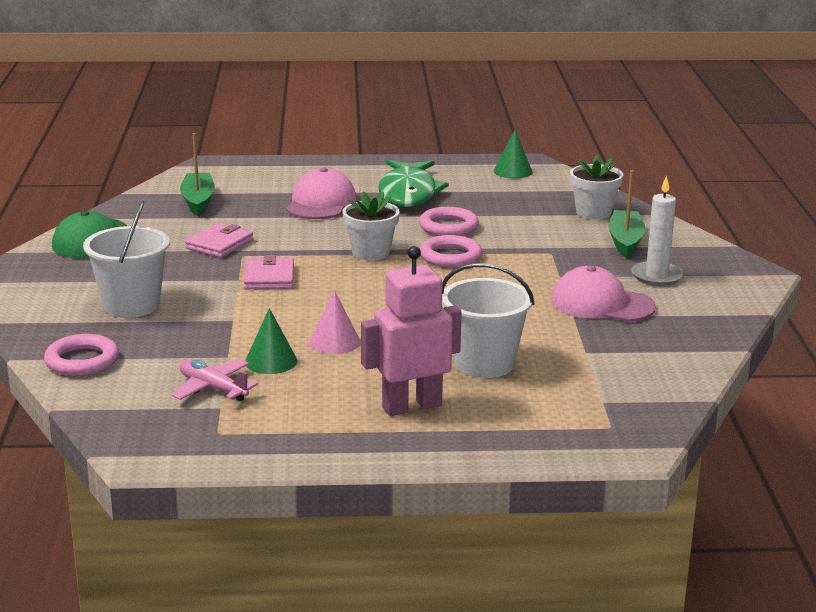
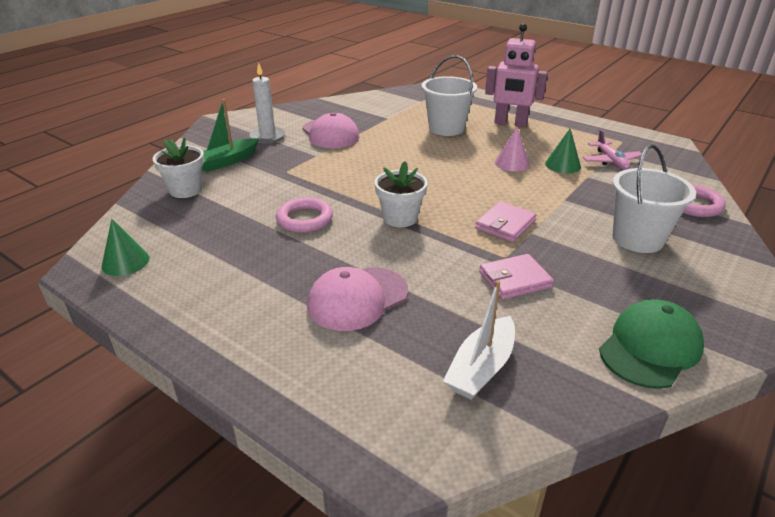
camera: 140 degrees left, 10 degrees up
(198, 201) = (481, 368): green boat -> white boat
(408, 193) = (262, 274): green fish -> none
(450, 257) = (352, 192): pink ring -> none

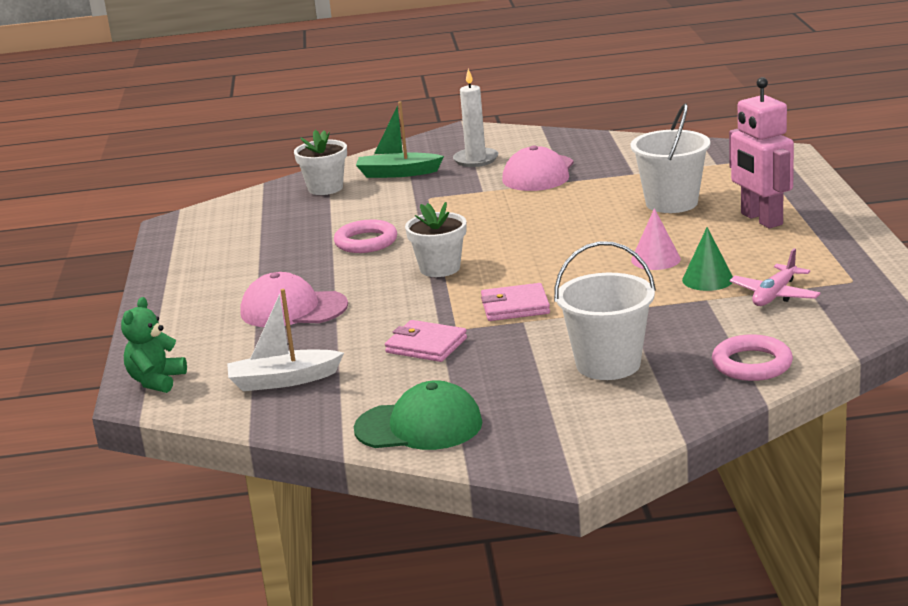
camera: 50 degrees right, 10 degrees down
(125, 262) = (201, 228): green cone -> none
(373, 440) = (156, 381): none -> green teddy bear

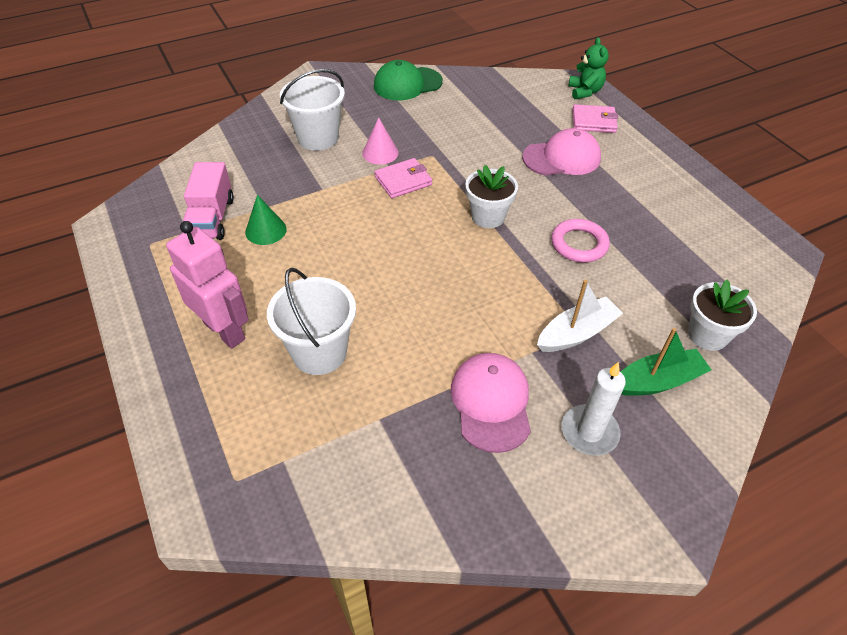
camera: 155 degrees right, 25 degrees up
(283, 380) = (509, 101): white boat -> white boat (576, 333)
(426, 345) = (442, 138): pink wallet -> pink wallet (593, 121)
(655, 259) = (313, 252): pink cone -> pink cone (380, 153)
(752, 364) = (227, 149): pink ring -> none
(775, 295) = (212, 218): pink plane -> pink truck

